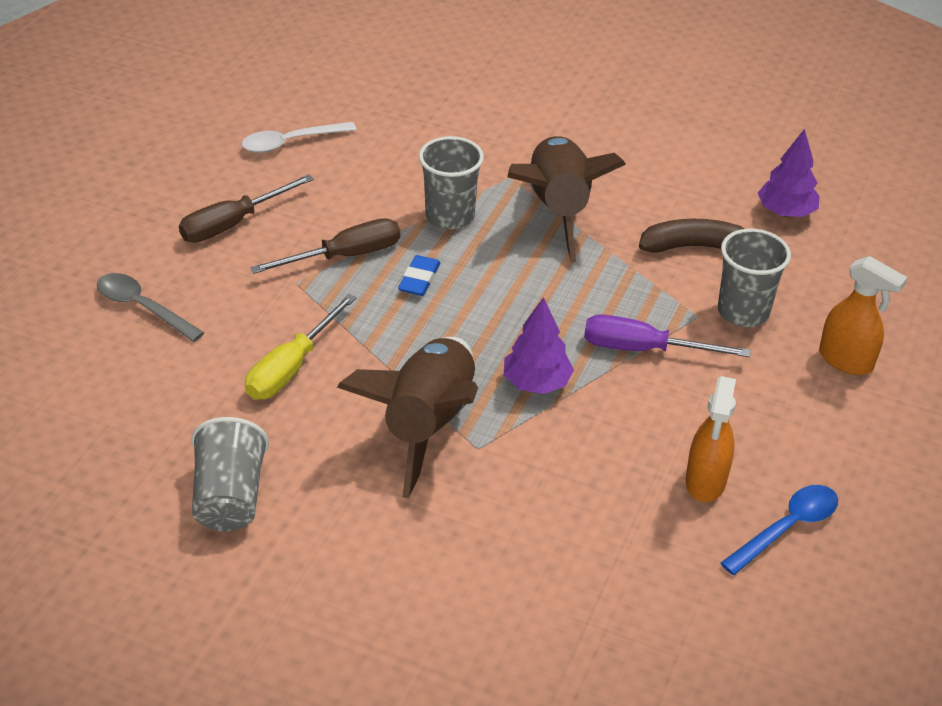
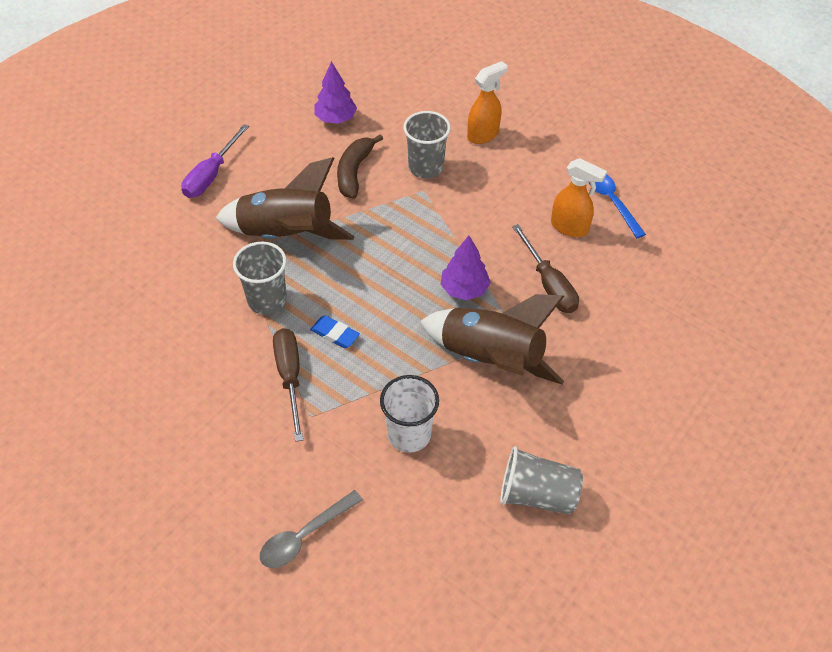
camera: 75 degrees left, 10 degrees up
(233, 224) = (217, 452): brown screwdriver -> brown screwdriver (548, 284)
(290, 142) = (120, 392): white spoon -> none
(291, 367) = (409, 434): yellow screwdriver -> white cup
(643, 349) = (447, 225): purple screwdriver -> purple screwdriver (211, 175)

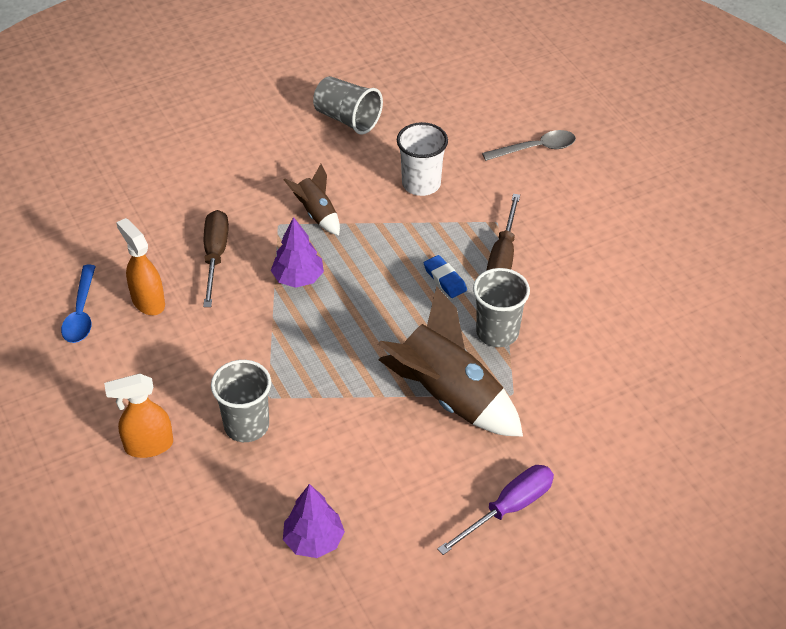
camera: 155 degrees left, 5 degrees down
(354, 172) = (333, 450): brown banana -> none
(490, 359) = (317, 214): brown rocket -> brown rocket, size x0.51

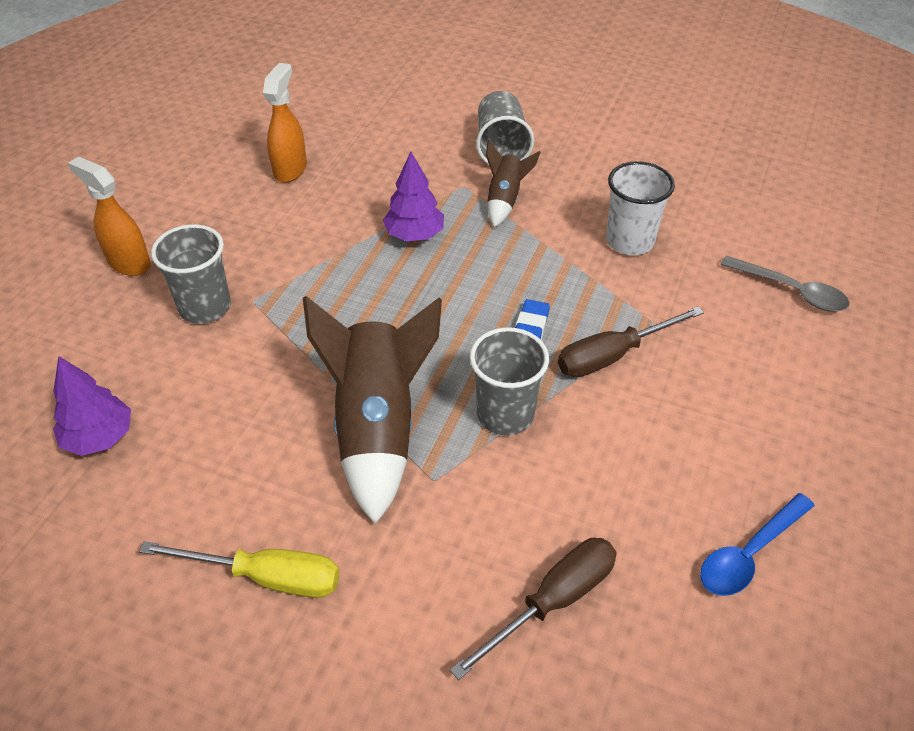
camera: 50 degrees right, 0 degrees up
(81, 313) = (240, 144): blue spoon -> blue spoon (749, 554)
(215, 256) = (383, 174): brown screwdriver -> brown screwdriver (553, 601)
(347, 119) = (642, 151): grey cup -> grey cup (501, 148)
(508, 509) = (266, 577): purple screwdriver -> yellow screwdriver

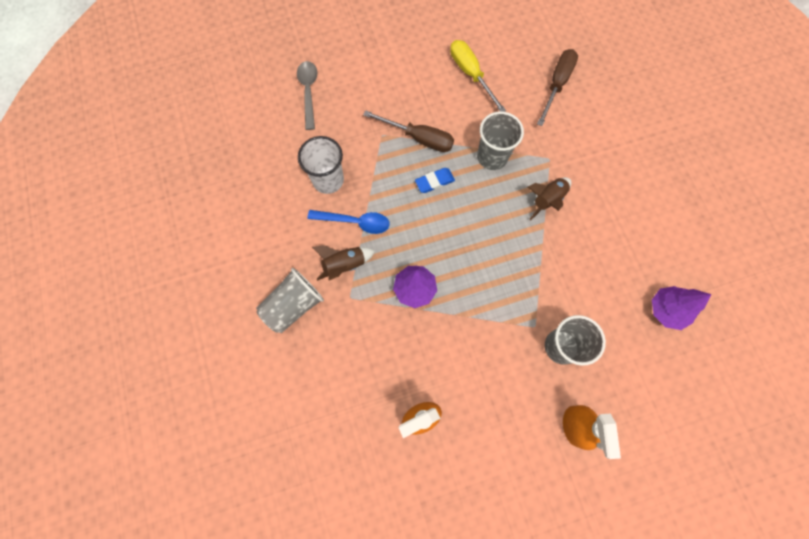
camera: 130 degrees left, 25 degrees up
(266, 577) = (645, 181): yellow screwdriver -> yellow screwdriver (471, 74)
(377, 428) = (547, 200): brown rocket -> brown rocket, size x0.51
(553, 601) = (557, 84): brown screwdriver -> brown screwdriver turned 105 degrees clockwise
(749, 554) = (478, 39): blue spoon -> blue spoon (355, 222)

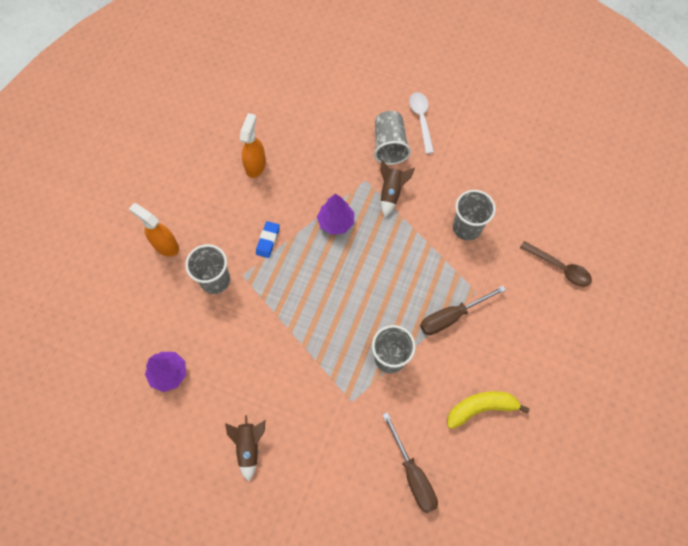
camera: 130 degrees right, 5 degrees down
(239, 298) = (421, 119): none -> white spoon
(308, 92) = (559, 267): grey spoon -> brown spoon
(328, 180) = (467, 227): white cup -> grey cup
(355, 222) = (417, 221): blue spoon -> none
(434, 181) = (404, 298): blue eraser -> blue eraser (268, 240)
(471, 74) = (481, 408): yellow screwdriver -> yellow banana
(547, 200) = (320, 367): brown rocket -> brown rocket (249, 446)

